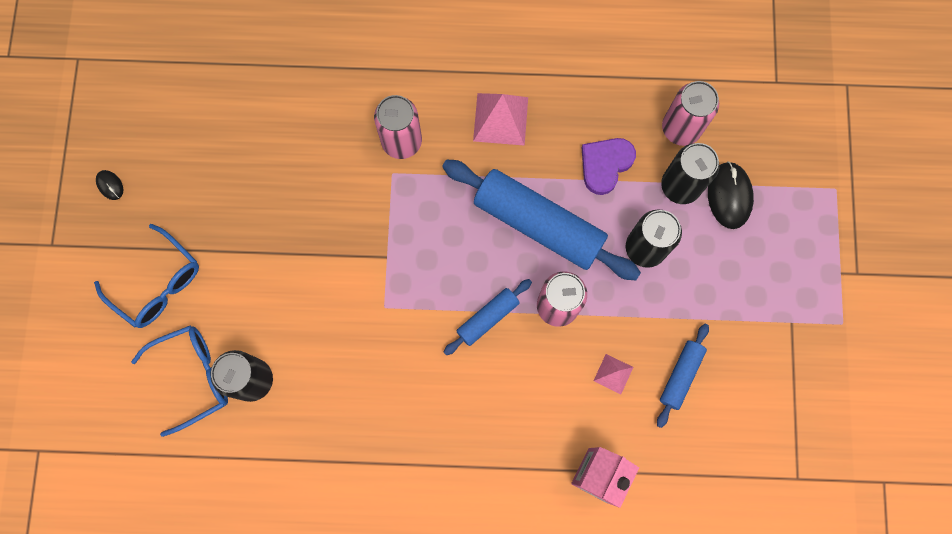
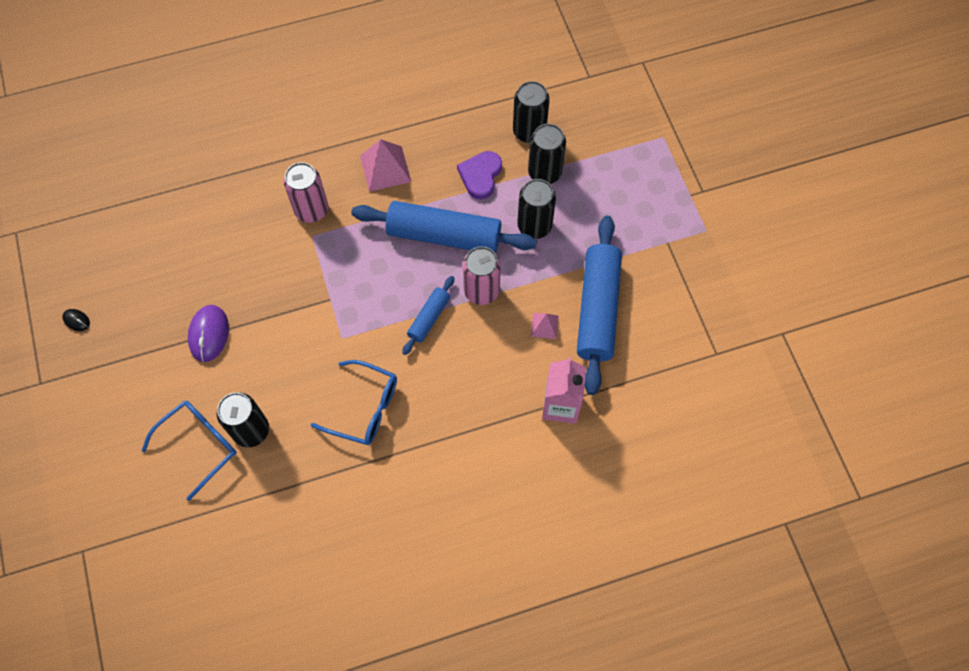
camera: 20 degrees left, 10 degrees down
(158, 284) = (144, 383): blue glasses -> blue glasses (365, 408)
(243, 251) = (208, 334): none -> purple mouse
(680, 376) = (597, 309): blue rolling pin -> blue rolling pin, size x2.01
(681, 128) = (529, 131): pink can -> black can
(729, 196) = (585, 167): black mouse -> none

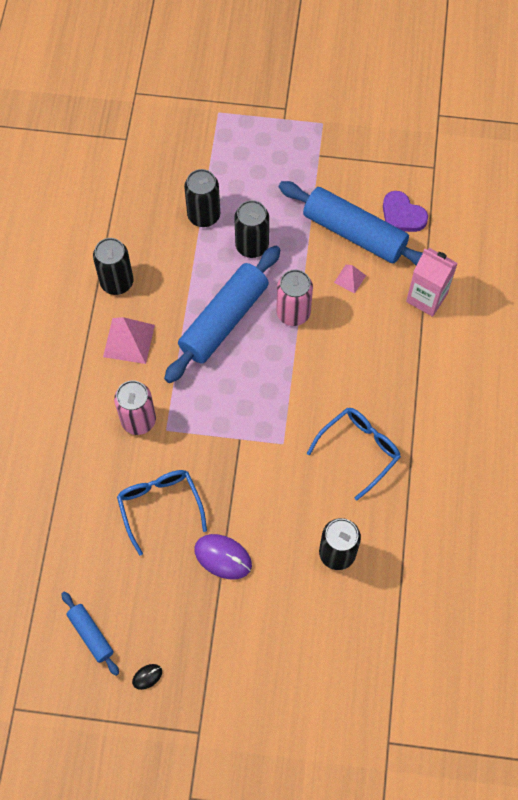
camera: 65 degrees left, 0 degrees up
(199, 445) = (331, 603): blue glasses -> blue glasses (160, 506)
(429, 318) = (298, 365): blue rolling pin -> blue rolling pin (91, 634)
(480, 176) = (179, 266): purple heart -> purple heart (402, 215)
(529, 131) = (155, 209): black can -> black can (117, 282)

